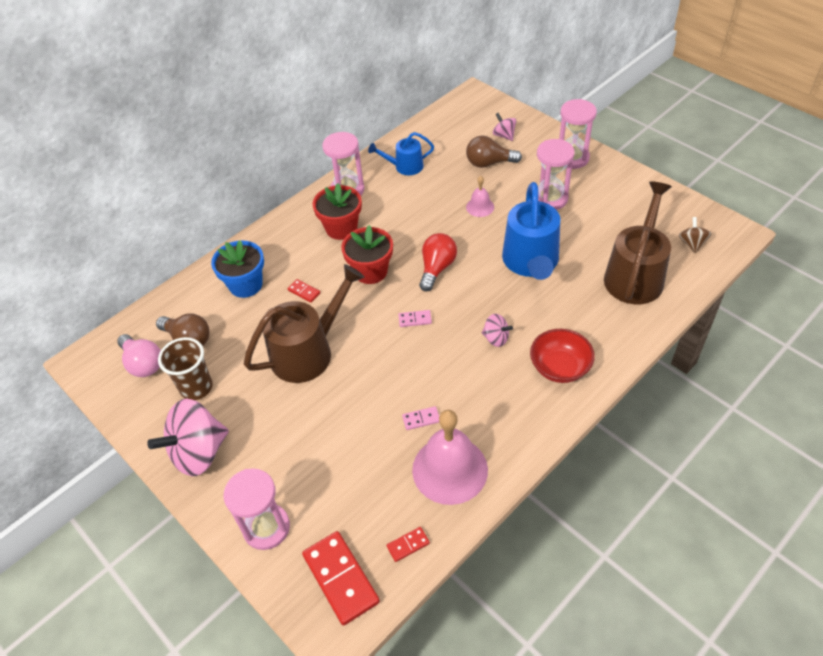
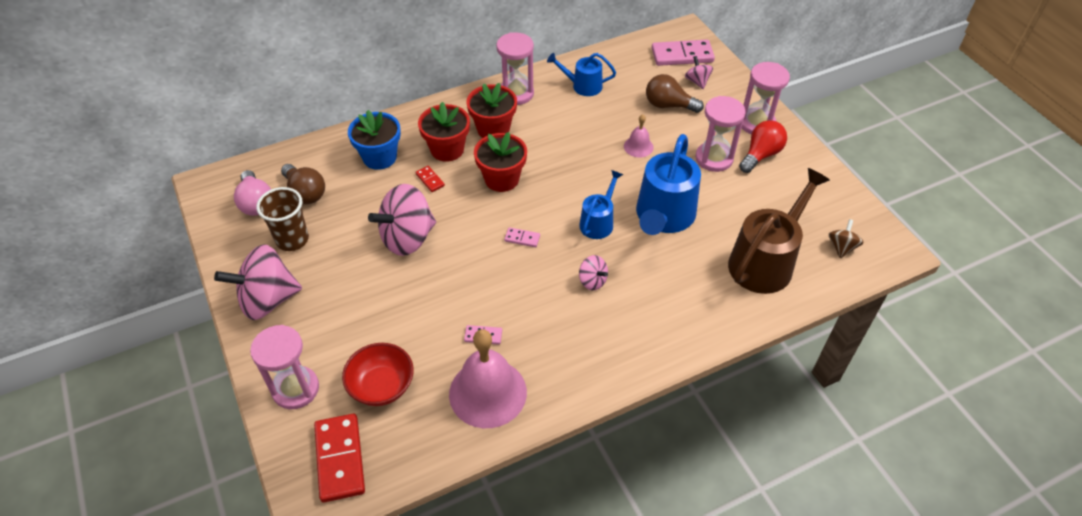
camera: 15 degrees right, 0 degrees up
(307, 259) = (447, 149): none -> red flower pot
(308, 352) = (407, 238): brown watering can -> pink spinning top
(408, 545) = (415, 450): red domino -> none
(437, 268) = (567, 195): red light bulb -> red light bulb (760, 155)
(476, 284) = (598, 222): none -> blue watering can
(480, 116) = (682, 55): none -> pink domino
(559, 367) = (642, 330): red bowl -> red bowl (382, 386)

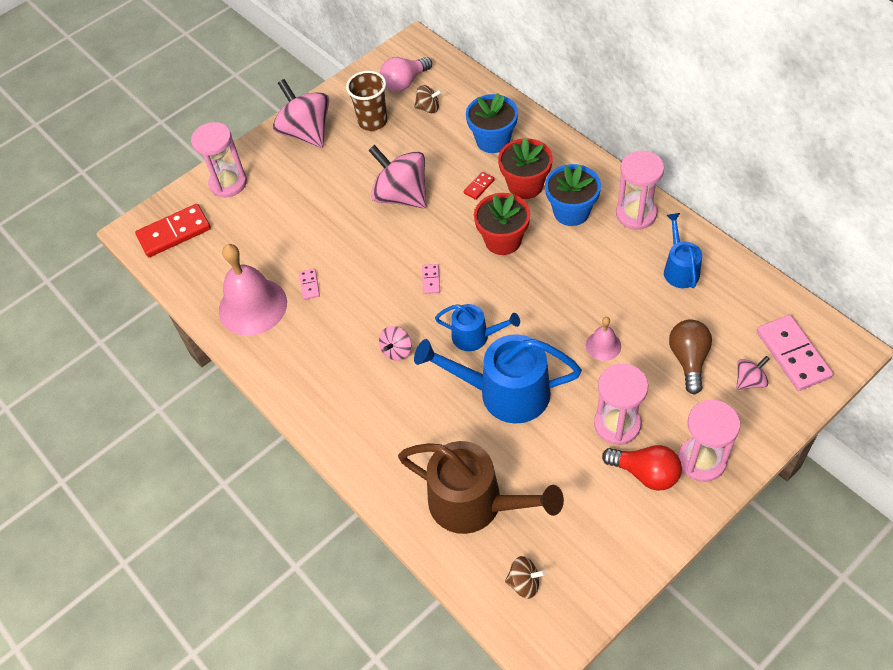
camera: 80 degrees right, 5 degrees up
(305, 193) = (428, 108): brown light bulb -> brown spinning top
(382, 386) = (243, 234): red bowl -> none
(493, 129) = (571, 212): red flower pot -> blue flower pot

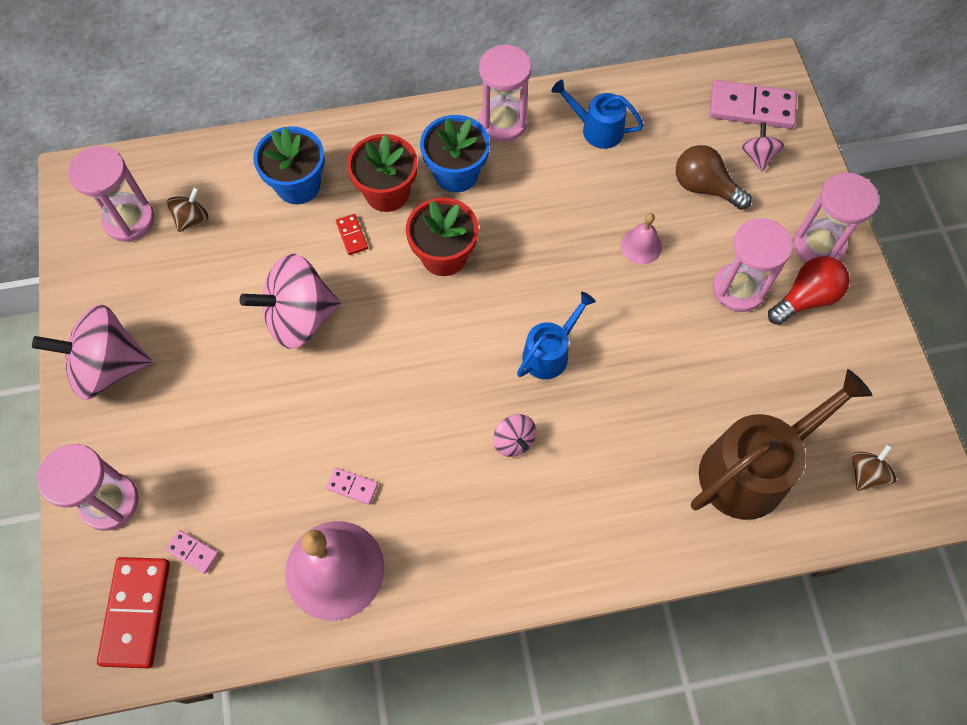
camera: 65 degrees left, 10 degrees up
(372, 121) = (159, 286): brown cup -> none
(405, 82) = (129, 220): pink light bulb -> pink hourglass
(431, 280) = (443, 354): pink domino -> pink domino (192, 552)
(505, 393) = (639, 365): blue watering can -> none

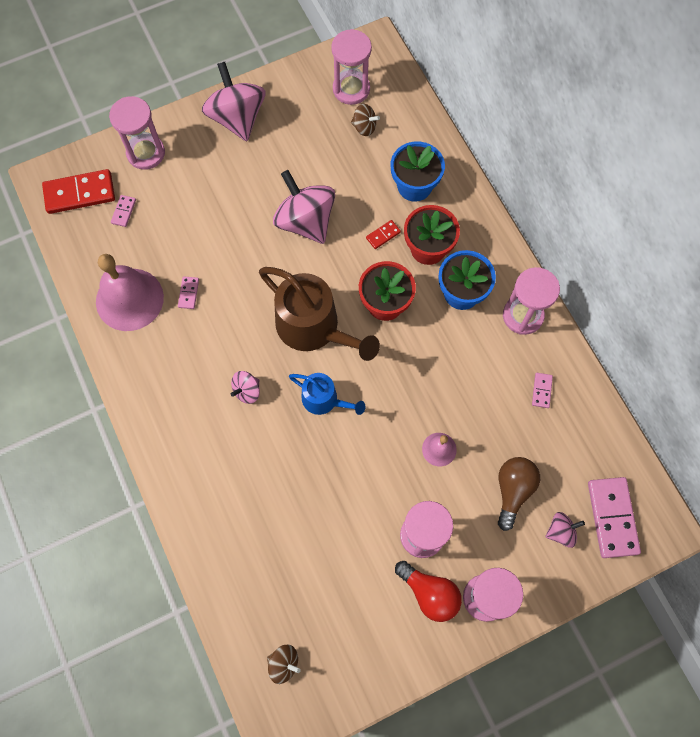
camera: 75 degrees right, 5 degrees up
(597, 129) = (541, 391): blue watering can -> pink domino
(752, 469) = (266, 571): brown watering can -> brown watering can (314, 327)

